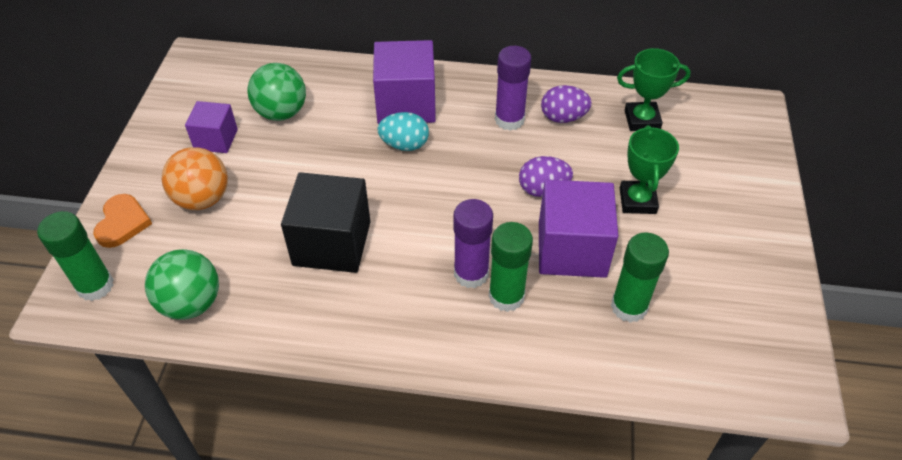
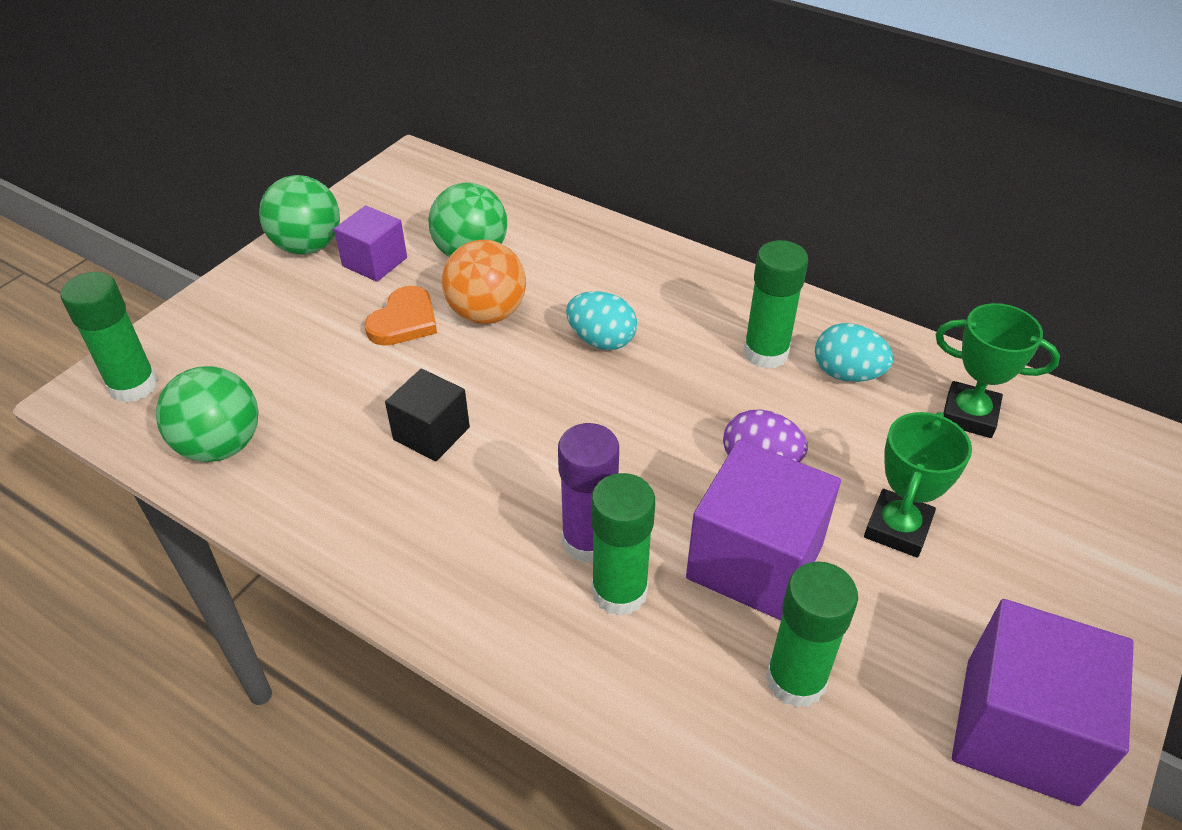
camera: 25 degrees right, 5 degrees down
(122, 223) = (210, 324): orange heart -> orange heart (404, 321)
(158, 143) = (308, 246): none -> green ball
(203, 199) = (314, 326): orange ball -> orange ball (487, 314)
(332, 243) = (431, 433): black cube -> black cube, size x0.58
(406, 104) = (635, 290): purple cube -> purple cube (1020, 730)
(509, 120) = (765, 353): purple glue stick -> green glue stick
(563, 117) = (847, 374): purple egg -> turquoise egg

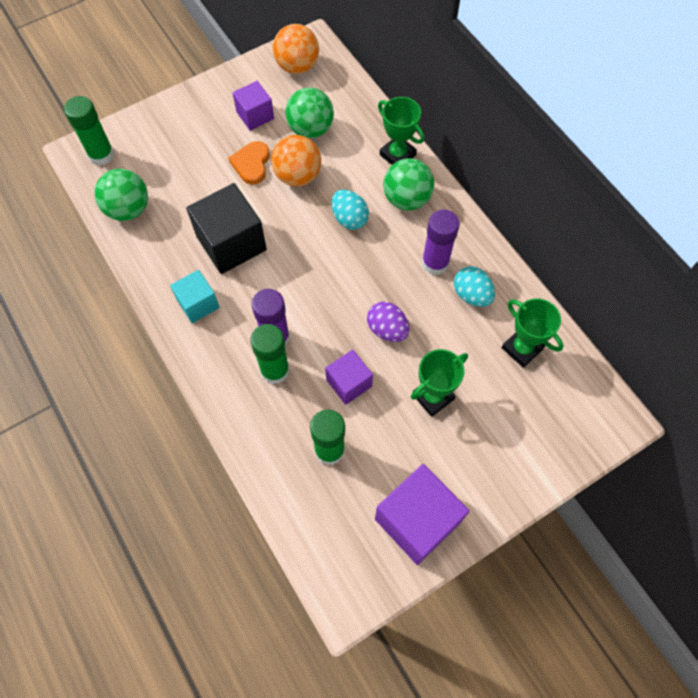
camera: 25 degrees right, 20 degrees up
(308, 246) = (224, 90): green ball -> green ball (406, 199)
(404, 321) = (251, 164): orange heart -> orange heart turned 135 degrees clockwise
(406, 191) = (297, 66): none -> orange ball
(422, 540) = (198, 304): none -> turquoise cube
(431, 433) = (231, 243): black cube -> black cube, size x1.71
(619, 246) = (397, 155): none -> green trophy
(755, 561) = (349, 383): purple cube -> purple cube, size x0.58
(765, 353) = (435, 263): green glue stick -> purple glue stick

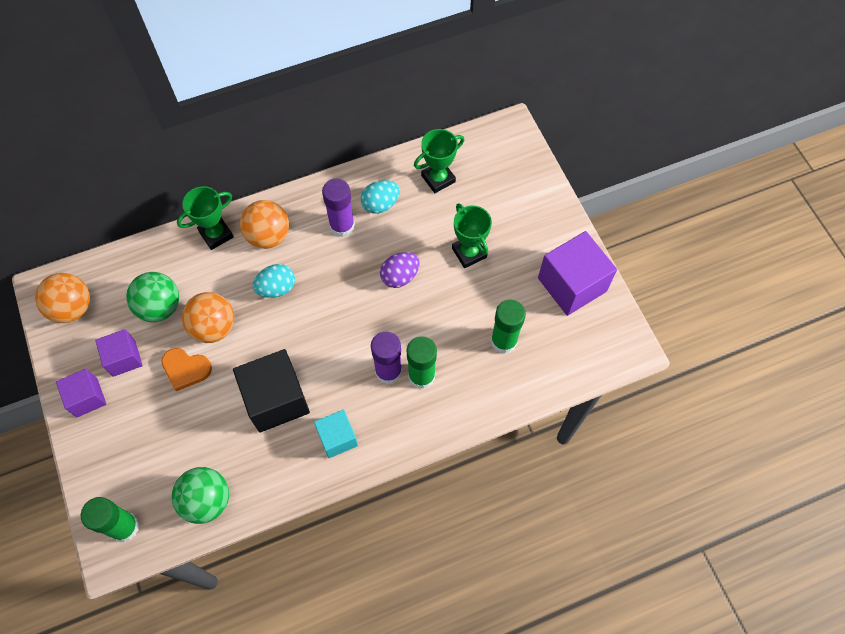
camera: 80 degrees left, 0 degrees up
(349, 383) = (445, 316): purple cube -> purple cube (87, 398)
(406, 199) = (268, 236): green ball -> orange ball

